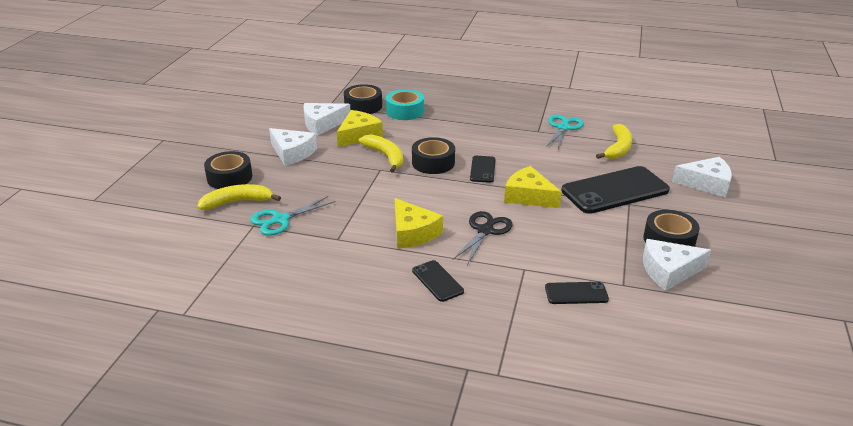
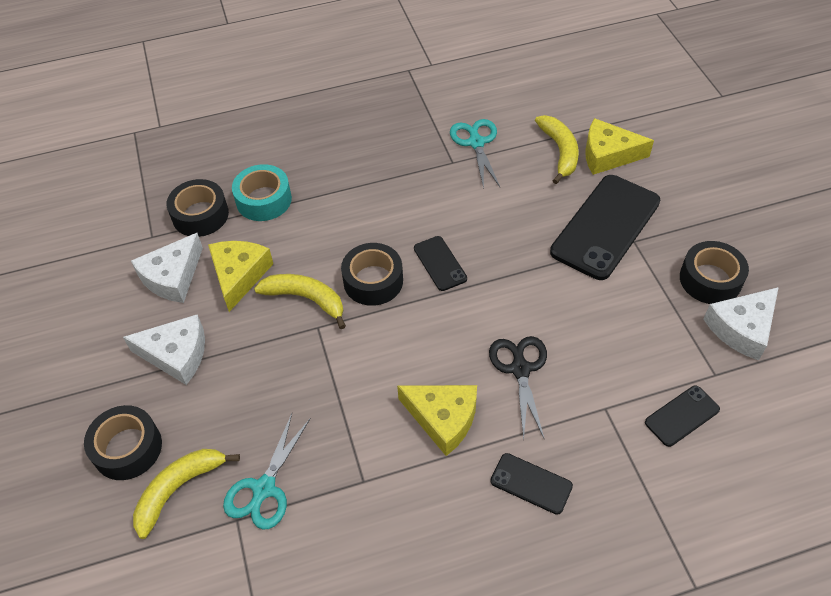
camera: 30 degrees left, 20 degrees up
(528, 196) = (524, 284): yellow cheese -> yellow cheese (608, 155)
(706, 183) = (685, 168): white cheese -> none

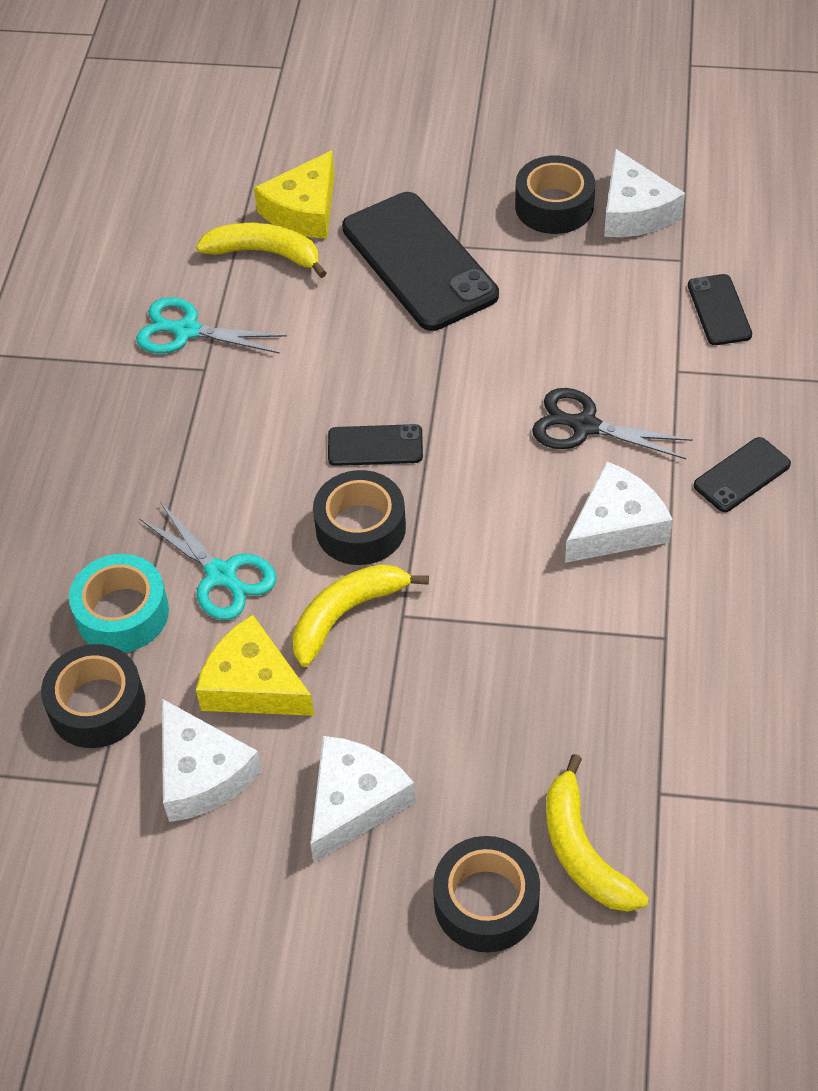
camera: 65 degrees left, 0 degrees up
(264, 489) = (628, 749): turquoise scissors -> turquoise scissors (222, 575)
(443, 418) = (616, 526): yellow cheese -> white cheese

